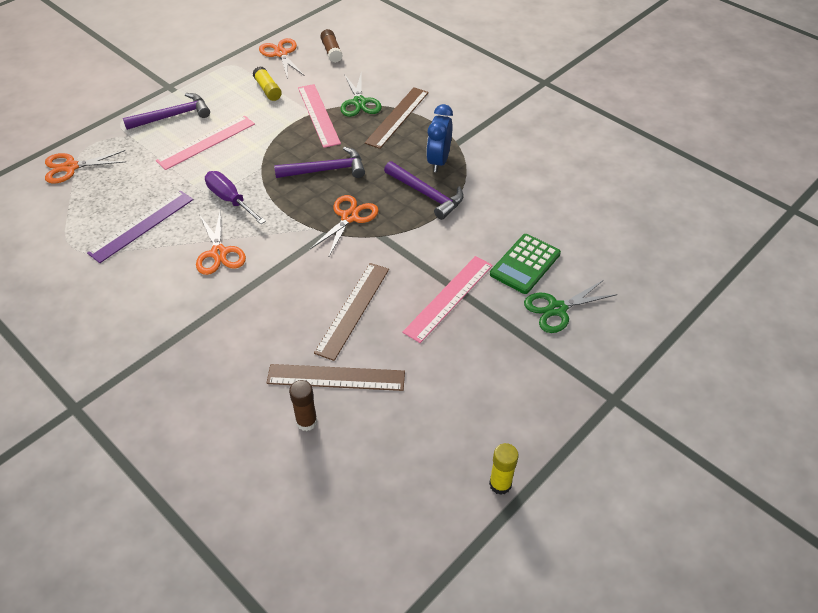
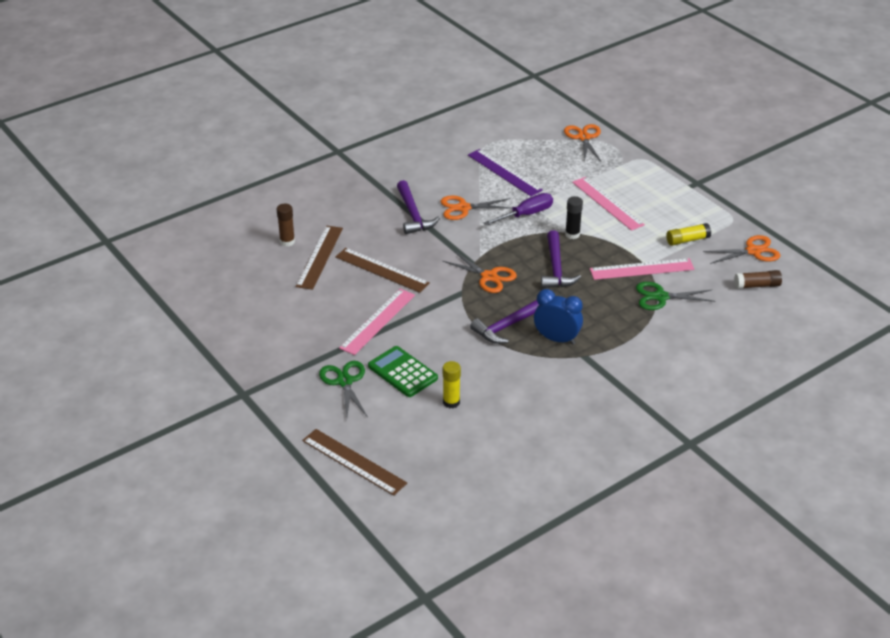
camera: 100 degrees right, 10 degrees down
(173, 116) = (649, 185): purple hammer -> purple hammer (413, 214)
(265, 163) = (572, 234): none -> black glue stick
(397, 117) = (632, 320): brown ruler -> brown ruler (354, 461)
(448, 298) = (378, 321): pink ruler -> pink ruler turned 75 degrees clockwise
(500, 484) = (199, 322): yellow glue stick -> yellow glue stick (451, 402)

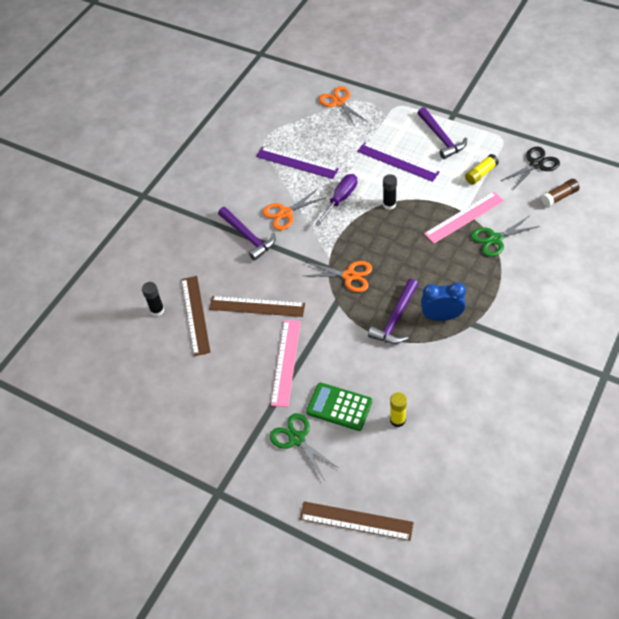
camera: 20 degrees left, 15 degrees up
(287, 242) = (157, 310): brown glue stick -> black glue stick
(556, 268) = (397, 244): purple hammer -> purple hammer (441, 138)
(607, 203) = (397, 162): pink ruler -> purple ruler
(753, 251) = (536, 164): orange scissors -> black scissors

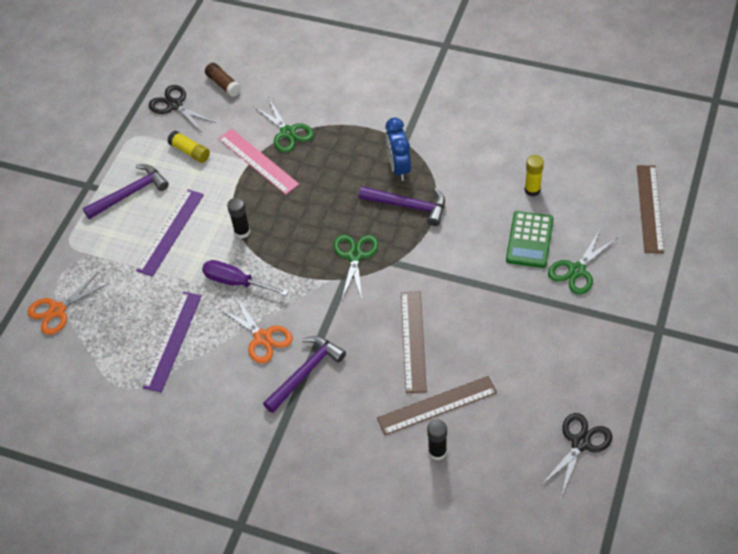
camera: 100 degrees left, 0 degrees up
(132, 406) = (580, 443): none -> black scissors
(286, 362) = (485, 297): pink ruler -> none
(349, 276) = (355, 256): orange scissors -> green scissors

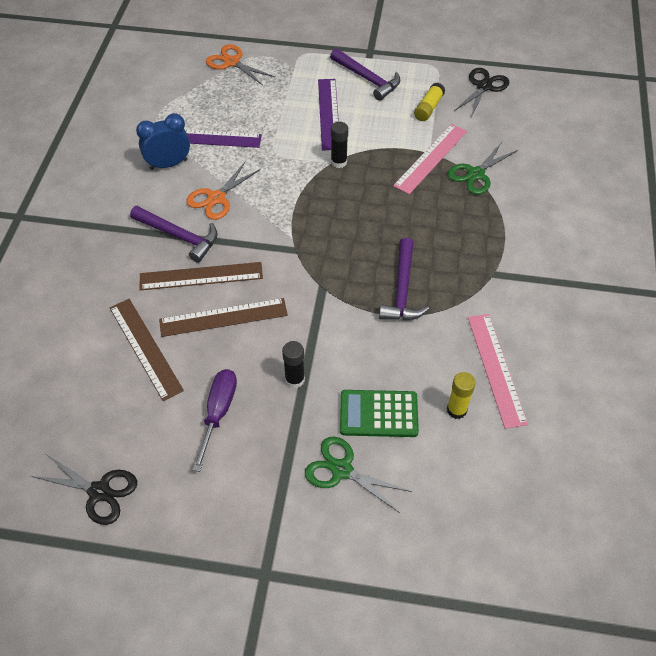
camera: 75 degrees right, 0 degrees up
(171, 232) = (328, 113): purple ruler -> purple ruler turned 75 degrees clockwise
(223, 84) = (524, 115): brown glue stick -> none
(236, 282) = (278, 168): purple screwdriver -> purple screwdriver (218, 413)
(355, 256) = (325, 253): green scissors -> none
(399, 168) = (454, 274): blue clock -> blue clock (168, 164)
(437, 451) = (90, 355): black glue stick -> black glue stick (295, 379)
(498, 159) = (496, 369): none -> pink ruler
(649, 208) = (460, 552): brown ruler -> brown ruler (201, 276)

